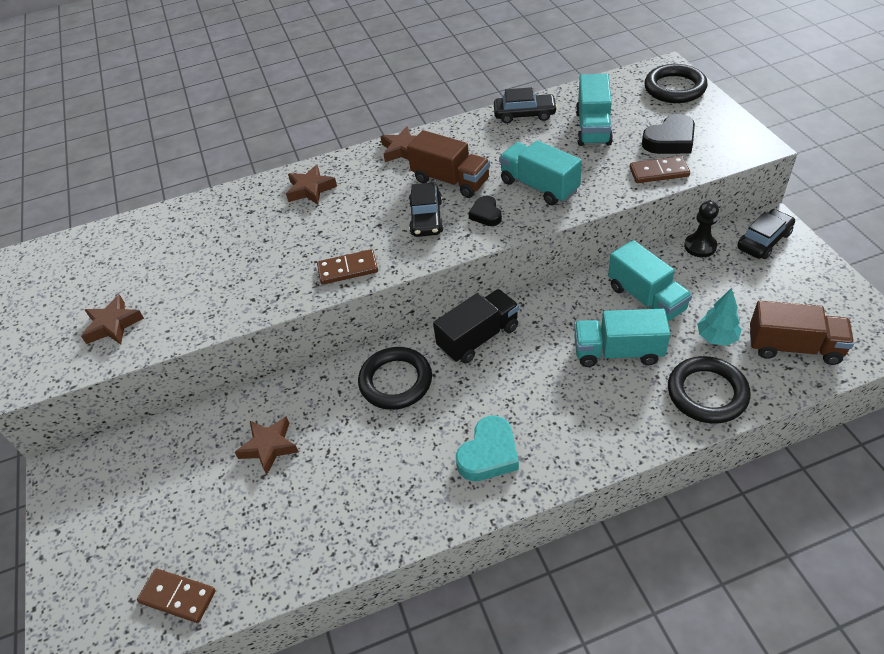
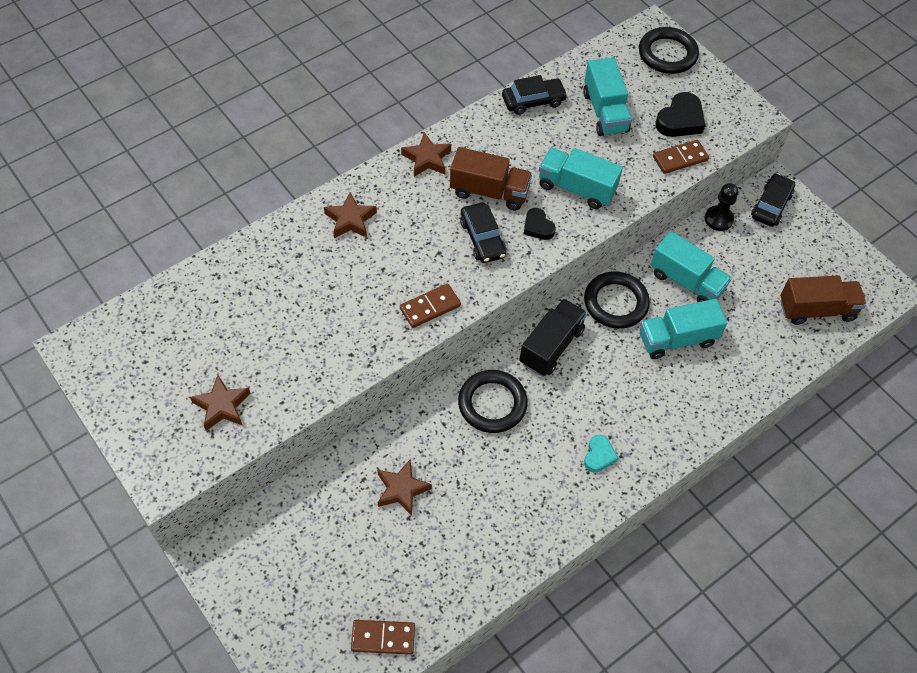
camera: 25 degrees left, 10 degrees up
(489, 454) = (599, 456): turquoise heart -> turquoise heart, size x0.62
(707, 393) = (759, 365): black ring -> black ring (615, 303)
(716, 337) = (754, 311): turquoise tree -> none

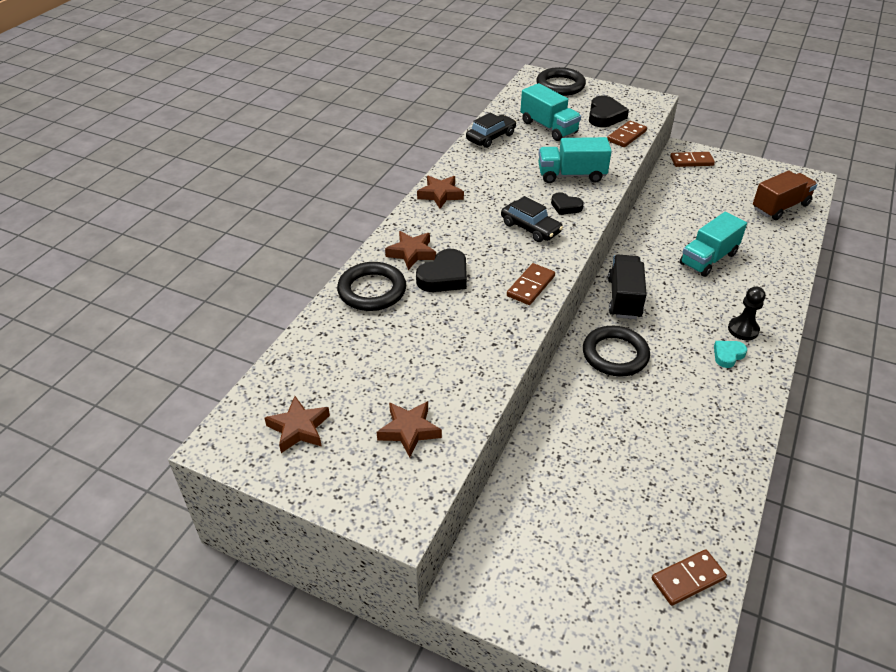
camera: 25 degrees left, 15 degrees down
(360, 260) = (444, 276): none -> black heart
(401, 490) = (598, 449): brown star -> brown star (299, 428)
(489, 192) = (508, 198): brown truck -> none
(599, 456) = (728, 355): turquoise heart -> turquoise heart turned 120 degrees counterclockwise
(615, 303) = (644, 253): black ring -> black ring (372, 290)
(686, 281) = (680, 222): turquoise truck -> none
(718, 219) = (665, 180): black pawn -> black pawn (743, 329)
(771, 205) = (691, 161): black car -> brown domino

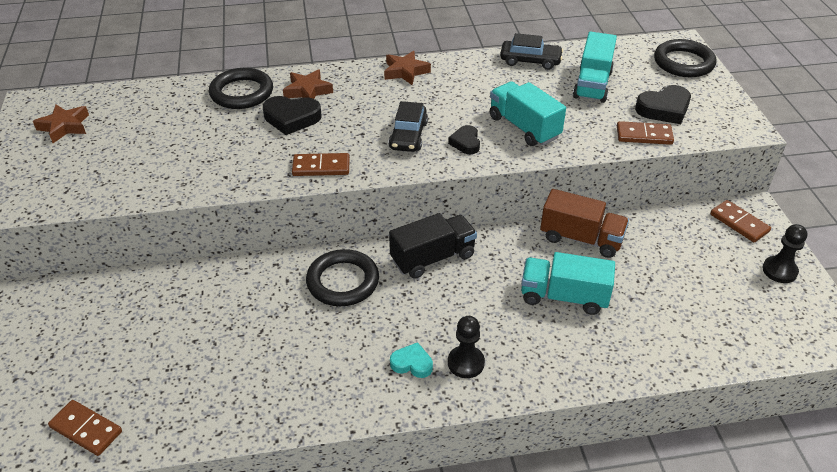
camera: 55 degrees right, 0 degrees up
(409, 431) = (92, 175): brown star -> none
(744, 170) = (779, 271): none -> black pawn
(780, 207) = (739, 326): brown truck -> brown truck (581, 238)

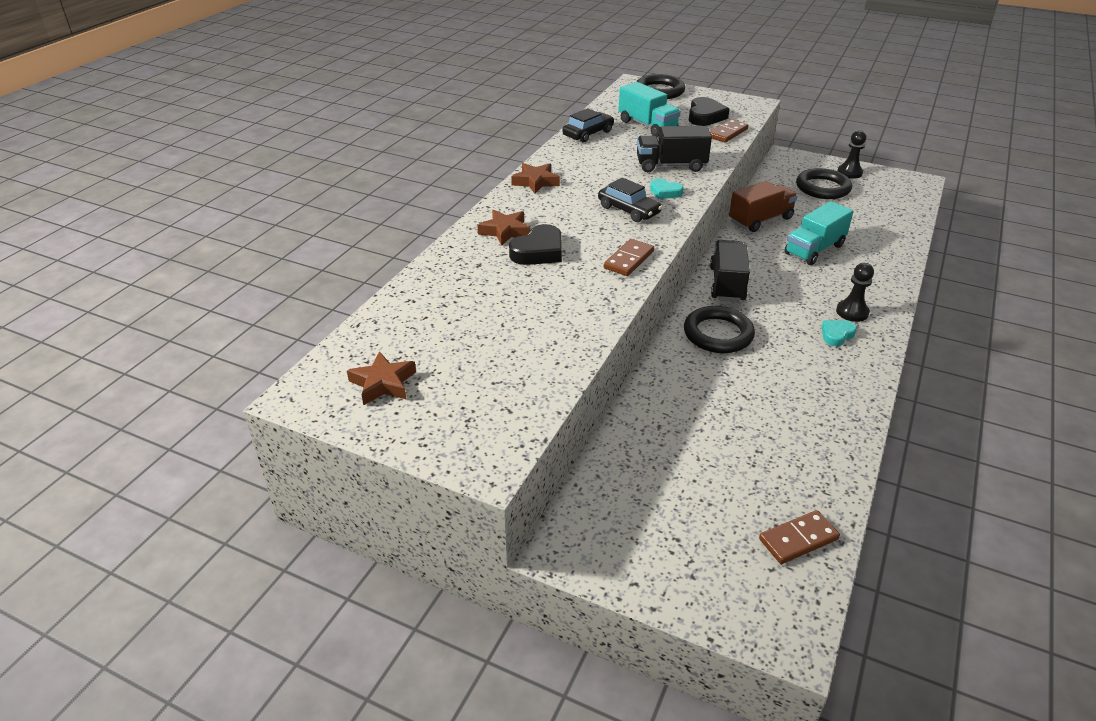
camera: 55 degrees left, 5 degrees down
(242, 93) = (463, 263): black ring -> black ring (822, 188)
(466, 143) = (665, 192): black heart -> turquoise heart
(524, 127) = (671, 165): turquoise truck -> black truck
(739, 223) = (795, 165): brown domino -> none

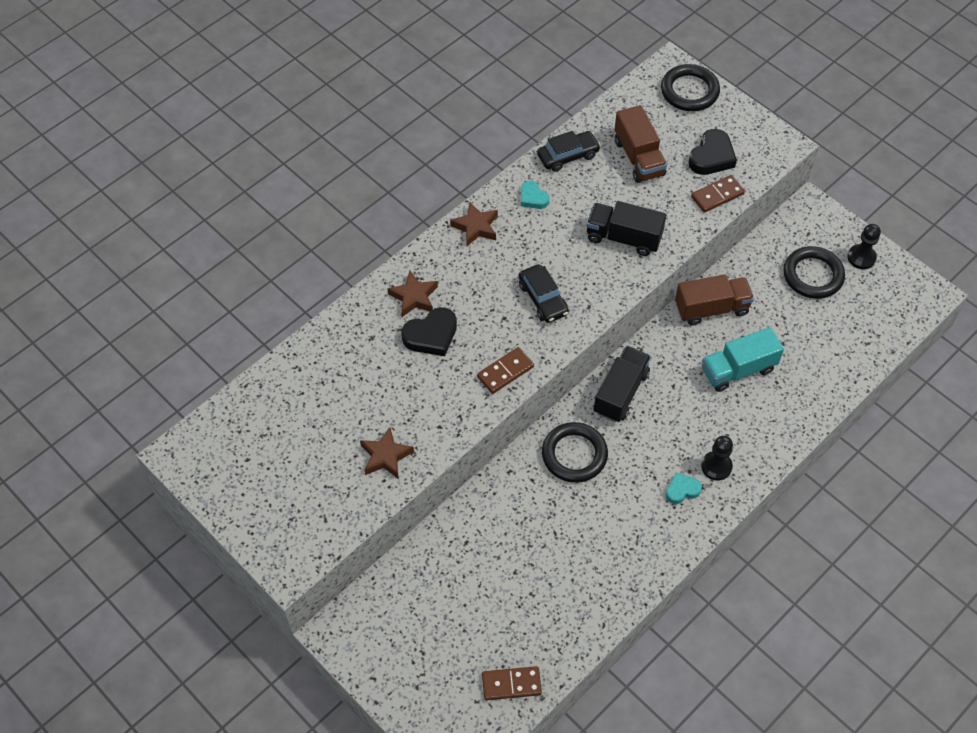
camera: 20 degrees right, 20 degrees up
(383, 383) = (243, 460): brown star -> brown star (386, 456)
(647, 126) = (638, 158): turquoise truck -> brown truck
(665, 192) = (593, 280): turquoise heart -> turquoise heart (533, 198)

